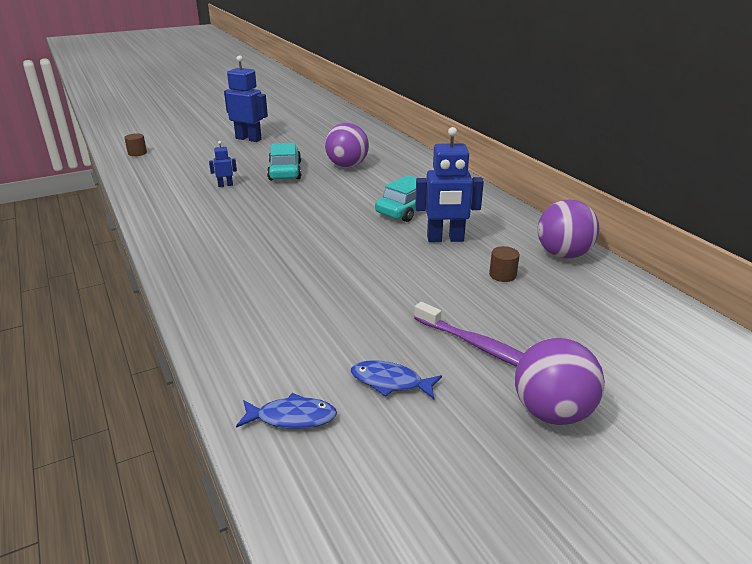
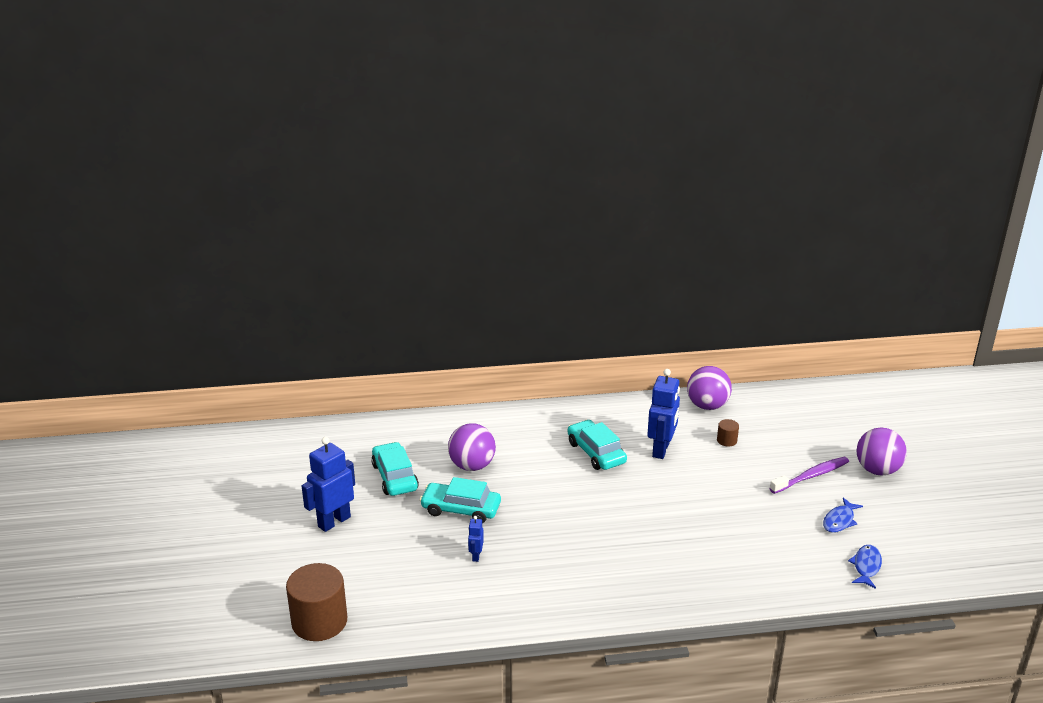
camera: 70 degrees left, 0 degrees up
(137, 153) = (319, 621): brown cylinder -> brown cylinder, size x2.24
(313, 146) = (395, 477): none -> turquoise car

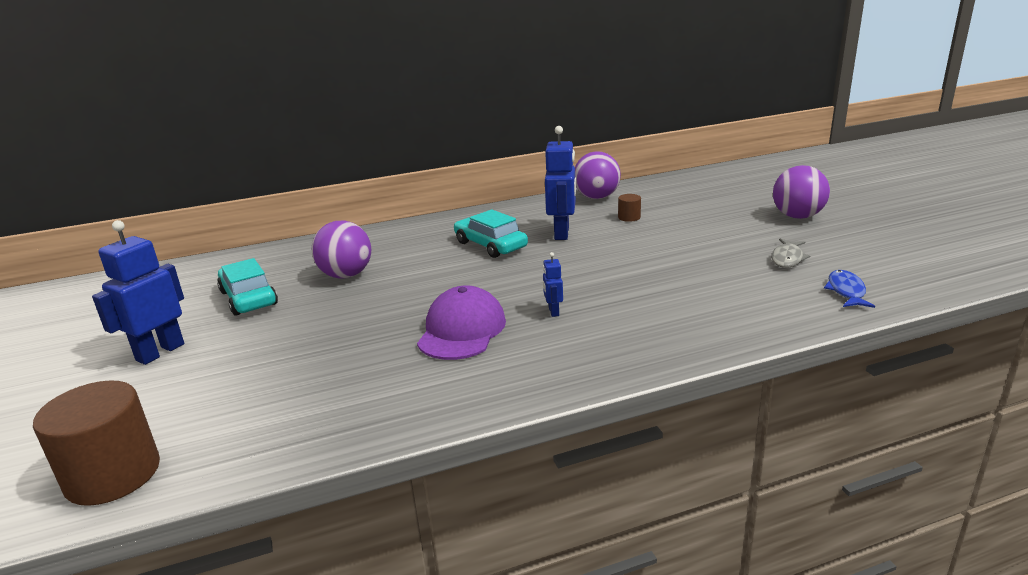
camera: 10 degrees left, 5 degrees down
(461, 509) = (334, 315): turquoise car -> none
(476, 556) = (357, 357): blue robot -> blue robot (553, 311)
(555, 545) = (462, 330): none -> purple cap
(811, 476) = (733, 230): purple toothbrush -> none
(839, 520) = (787, 258): blue fish -> grey fish

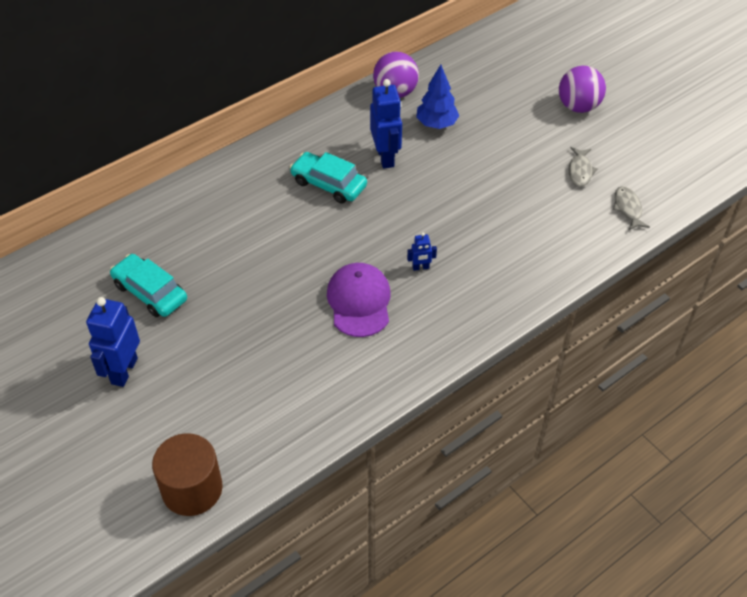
camera: 20 degrees left, 25 degrees up
(346, 275) = (220, 247): purple ball -> none
(553, 311) = (420, 267): blue robot -> blue robot turned 75 degrees counterclockwise
(629, 217) = (436, 124): brown cylinder -> blue tree
(846, 291) = (628, 208): blue fish -> grey fish

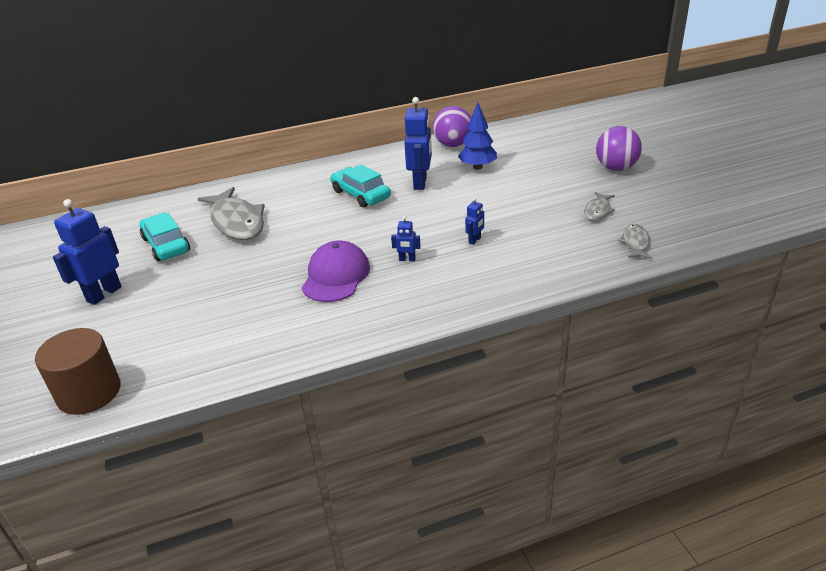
camera: 20 degrees right, 15 degrees down
(211, 246) = (237, 222): none -> grey fish
(476, 230) = (475, 240): none -> blue robot

